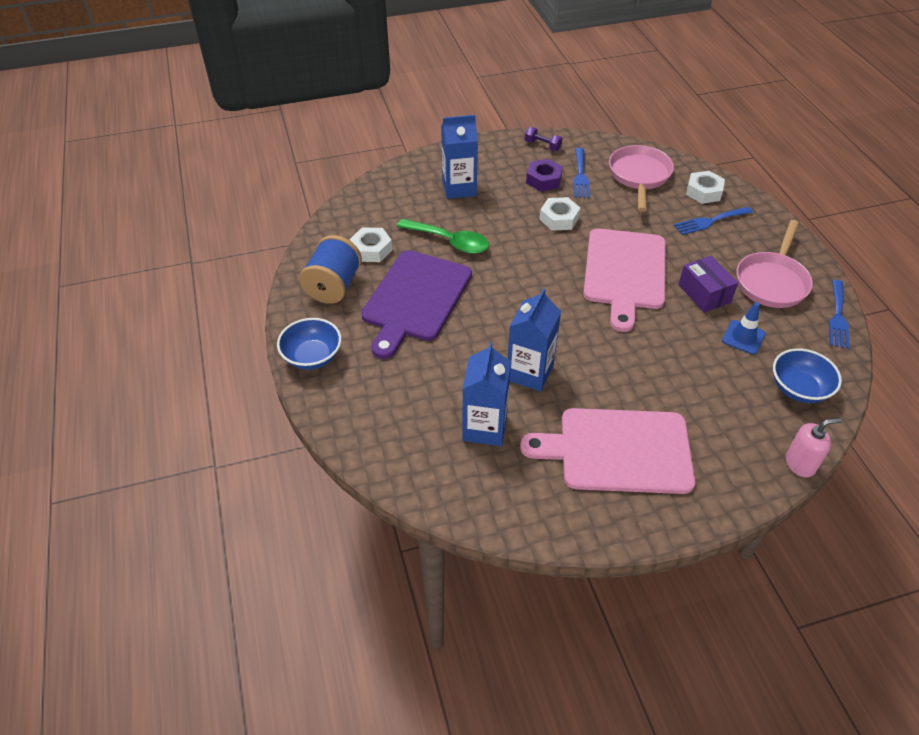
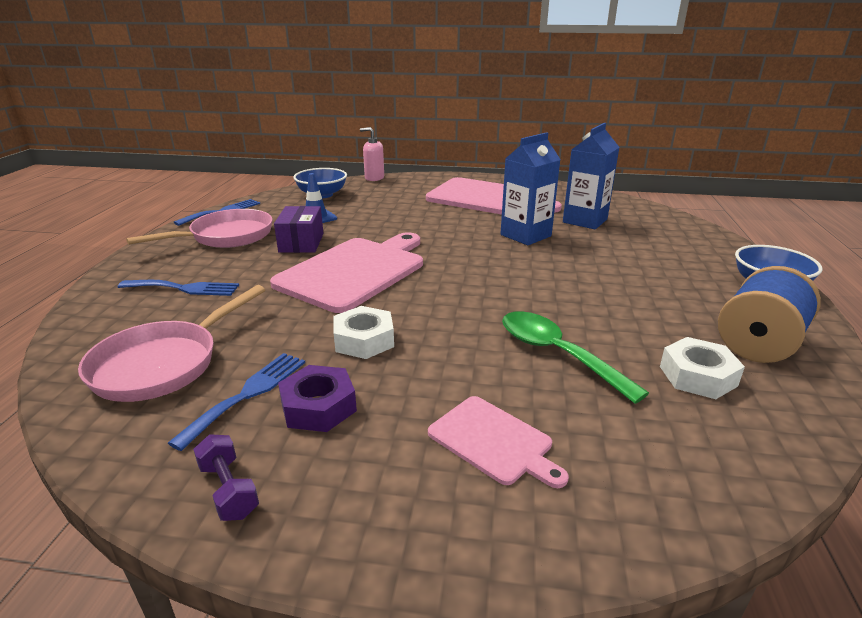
camera: 155 degrees left, 20 degrees down
(415, 299) = (631, 304): purple cutting board -> none
(459, 188) = (493, 441): blue carton -> pink cutting board
(704, 192) = (124, 318): white nut -> none

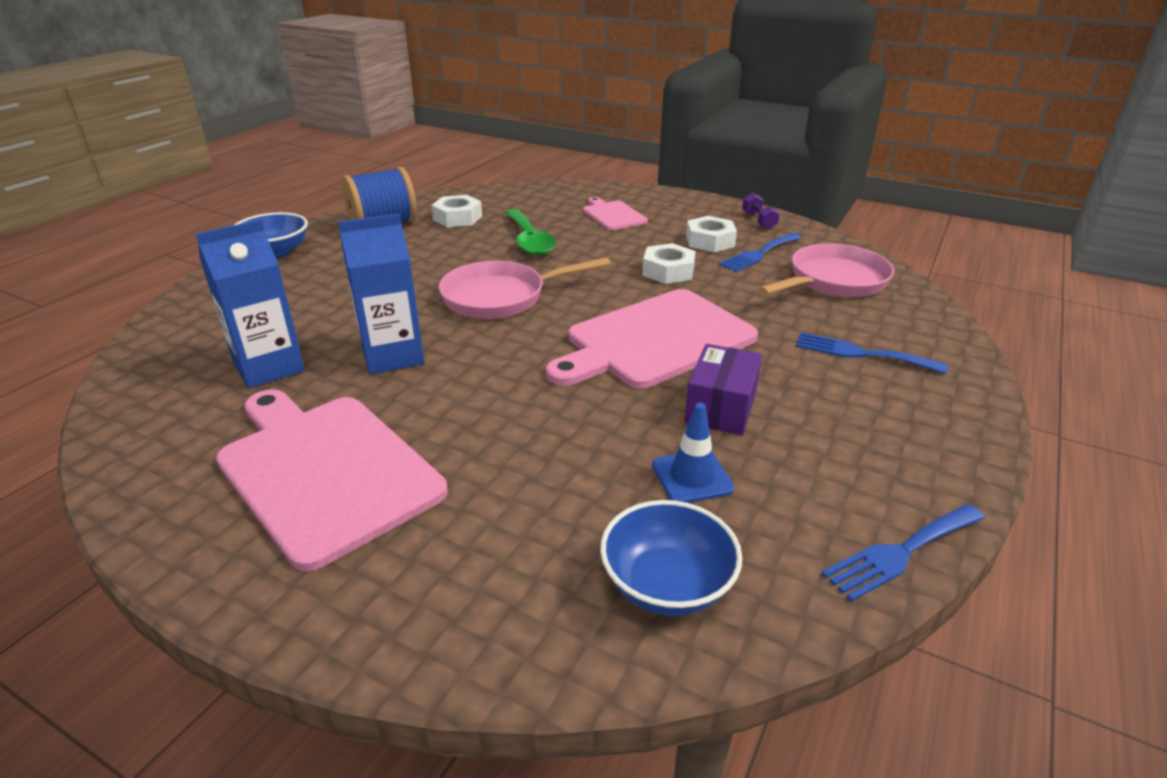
camera: 160 degrees left, 5 degrees up
(227, 236) = (851, 451): pink pan -> pink pan (501, 297)
(318, 407) = (710, 241): purple nut -> white nut
(374, 178) = (490, 671): pink soap dispenser -> none

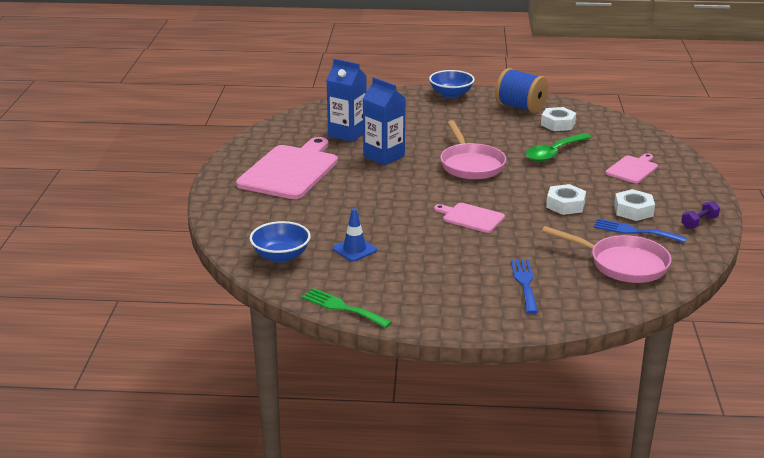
camera: 65 degrees right, 5 degrees down
(501, 297) = (471, 165): pink pan -> pink pan turned 150 degrees counterclockwise
(655, 340) = (471, 217): pink cutting board -> pink cutting board, size x0.51
(721, 407) = (420, 247): purple box -> none
(900, 552) = (342, 307): blue fork -> green fork

